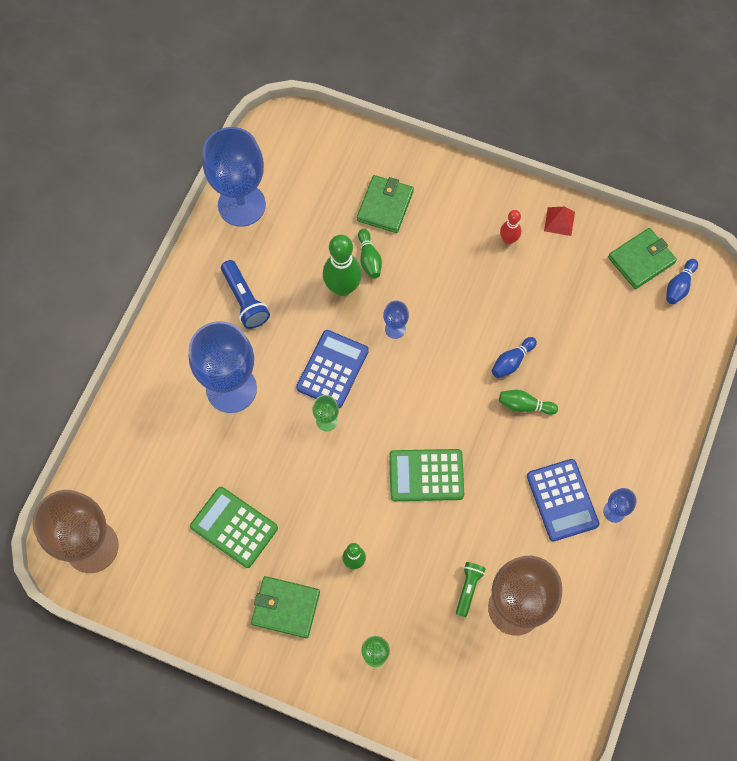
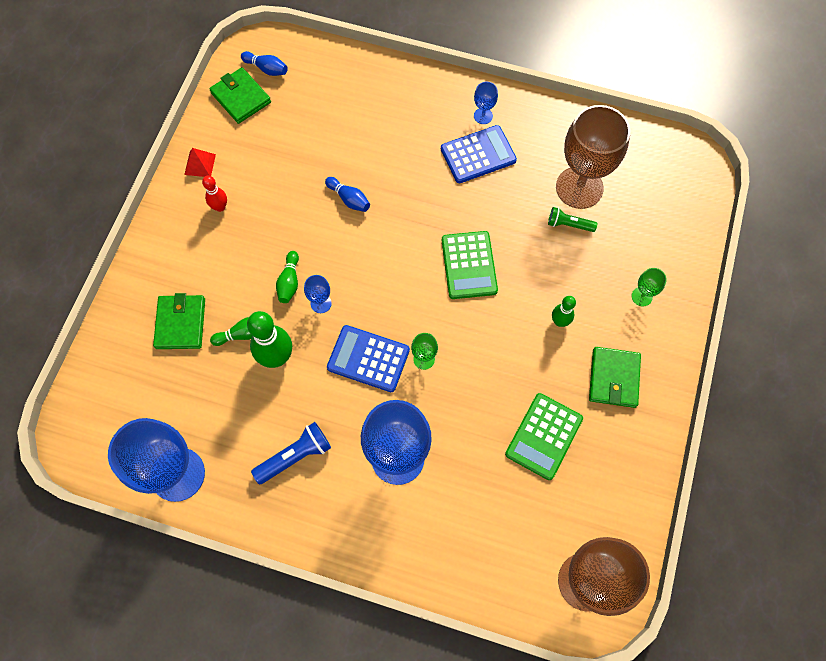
camera: 95 degrees left, 0 degrees up
(385, 206) = (180, 323): green wallet -> green wallet turned 75 degrees clockwise
(524, 405) = (392, 187): green bowling pin -> green bowling pin (289, 282)

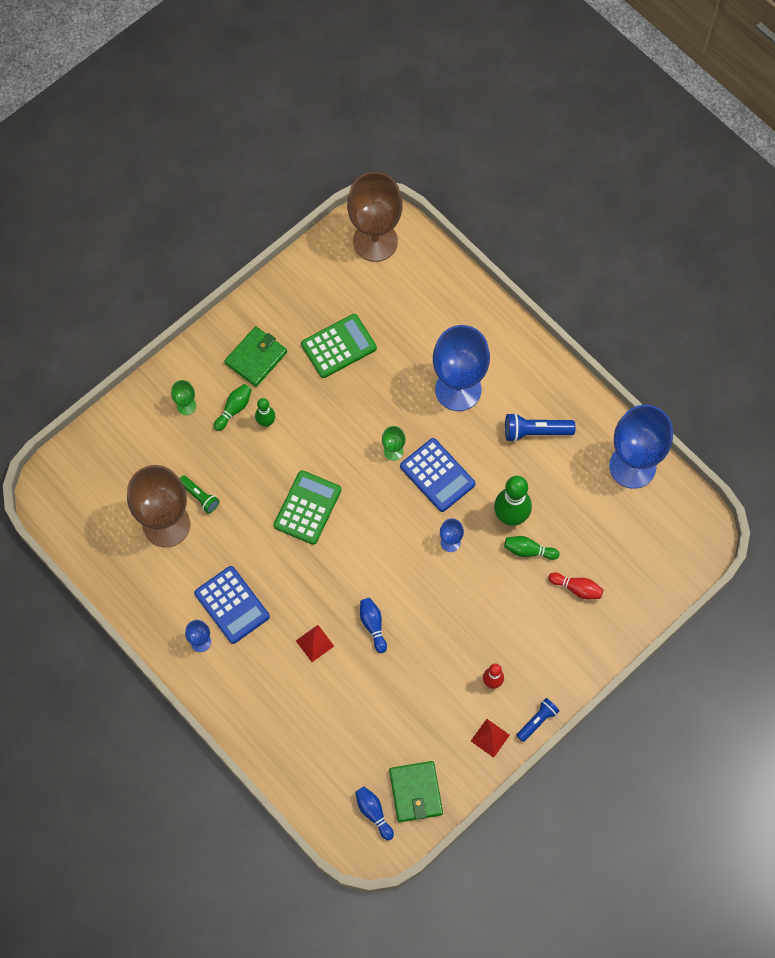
camera: 150 degrees left, 0 degrees up
(165, 196) = (537, 721): none -> blue flashlight
(180, 323) = (576, 588): green wallet -> red bowling pin
(289, 282) = (467, 576): green bowling pin -> green bowling pin (234, 409)
(389, 161) = (315, 643): none -> red pyramid
(478, 155) = (232, 605): blue calculator -> blue calculator turned 135 degrees counterclockwise

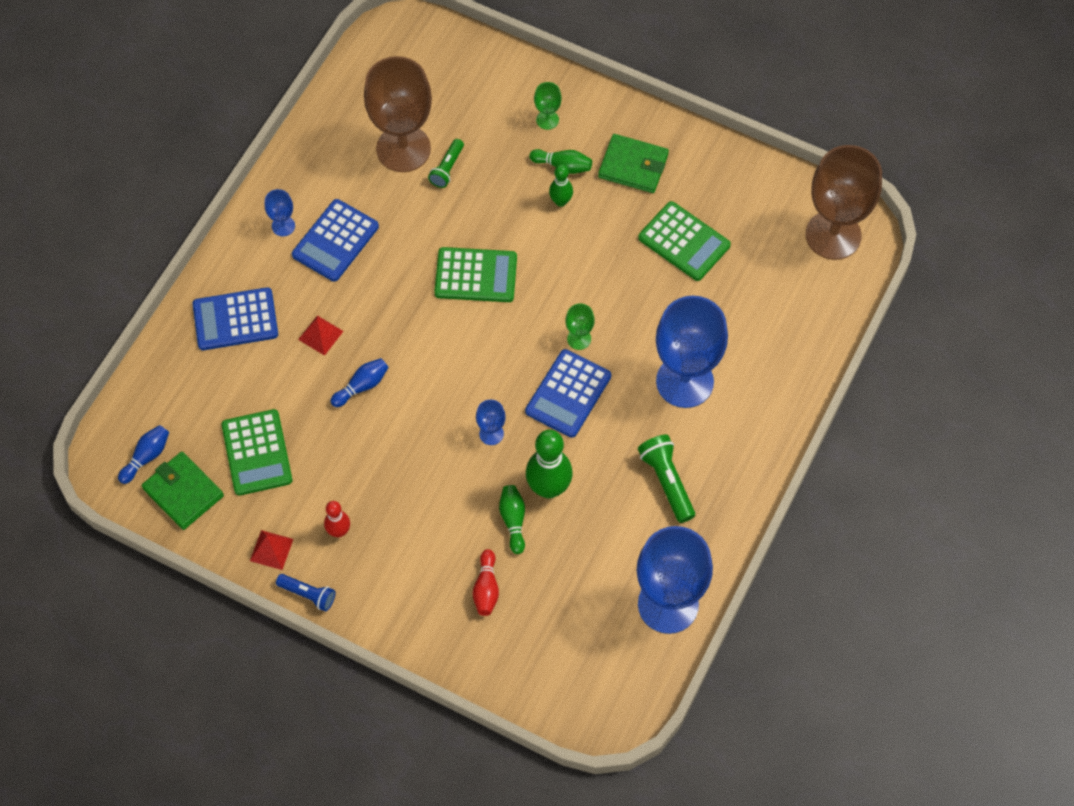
camera: 70 degrees right, 5 degrees down
(274, 706) = (235, 319): none -> blue calculator
(402, 724) = (257, 453): none -> green calculator
(415, 792) = (183, 492): green wallet -> green wallet turned 75 degrees clockwise
(535, 431) = (667, 481): blue flashlight -> green flashlight

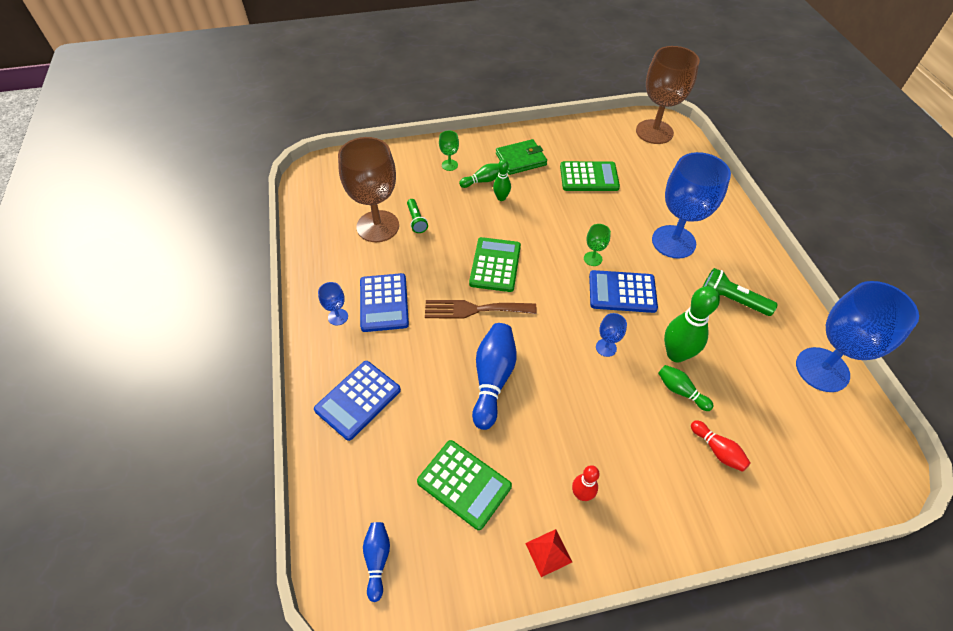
camera: 40 degrees left, 10 degrees down
(183, 492) = (434, 564): green wallet -> none
(308, 595) = (611, 565): blue flashlight -> none
(320, 335) = (431, 367): red pyramid -> none
(362, 386) = (493, 379): blue bowling pin -> blue bowling pin, size x1.81
(410, 308) = (474, 309): none -> brown fork
(476, 275) = (495, 265): green calculator -> green calculator turned 45 degrees counterclockwise
(568, 394) = (622, 292): blue calculator -> blue calculator turned 105 degrees clockwise

